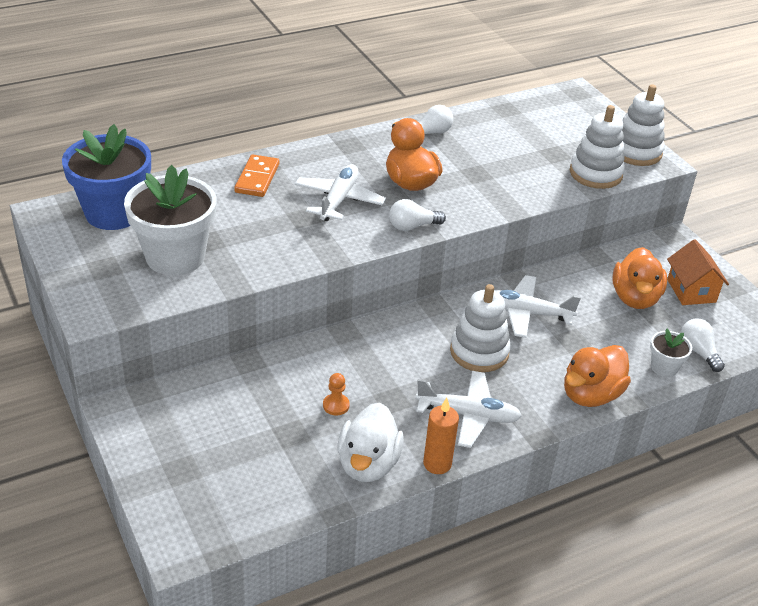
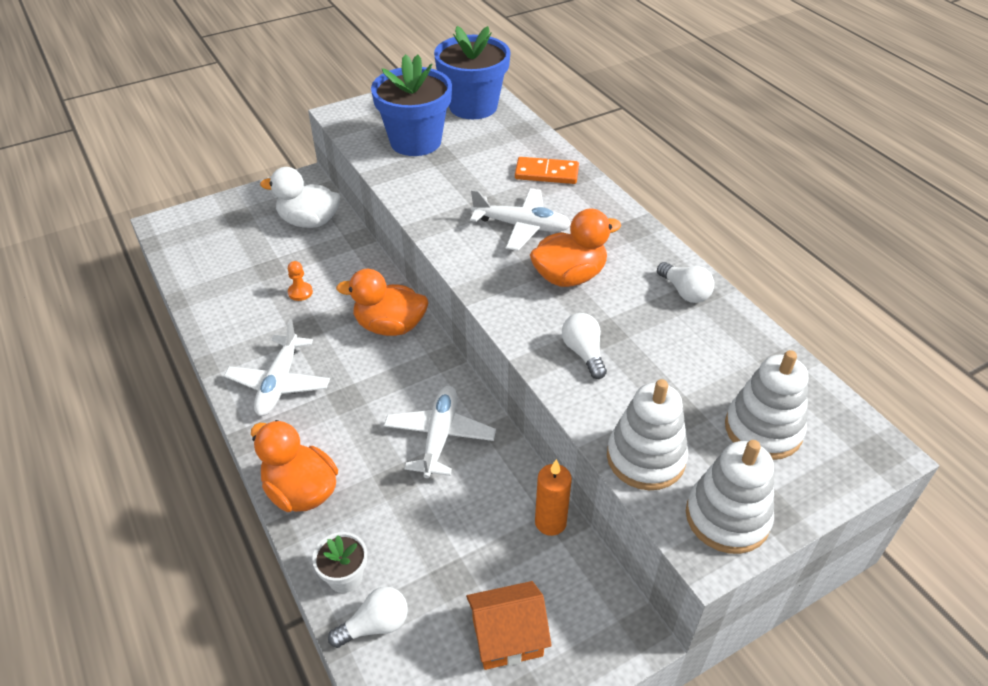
camera: 90 degrees right, 5 degrees up
(175, 257) = (415, 141): white flower pot -> blue flower pot
(368, 464) = (227, 315): white duck -> white duck (309, 221)
(412, 226) = (484, 279): white light bulb -> white light bulb (583, 353)
(437, 464) = (219, 360): orange candle -> orange candle (550, 522)
(479, 352) = (372, 393): white stacking toy -> white stacking toy (763, 429)
(635, 298) = (481, 558): orange duck -> orange duck (390, 326)

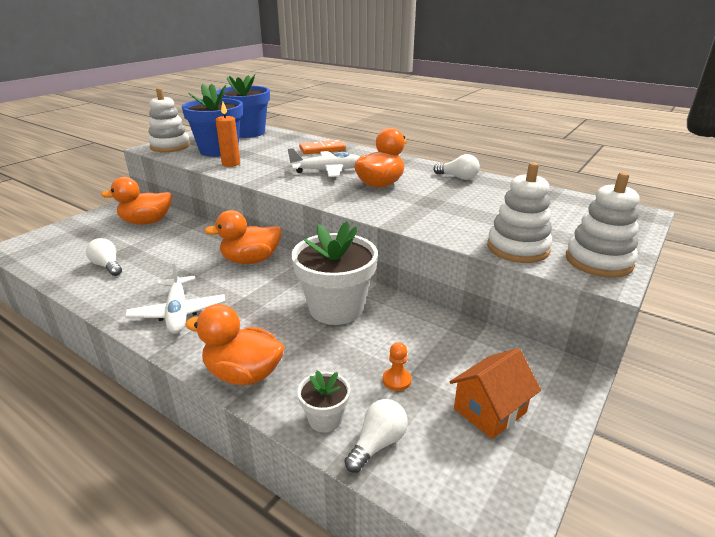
camera: 25 degrees left, 15 degrees down
(300, 292) = (163, 258): orange pawn -> orange pawn (396, 380)
(309, 221) = (146, 222): white duck -> orange duck
(439, 436) = (336, 308): white plane -> white flower pot
(550, 522) = (458, 331): orange candle -> orange candle (231, 164)
(583, 353) = (425, 213): white light bulb -> white light bulb (107, 266)
(763, 429) = (569, 220): white stacking toy -> white stacking toy (170, 146)

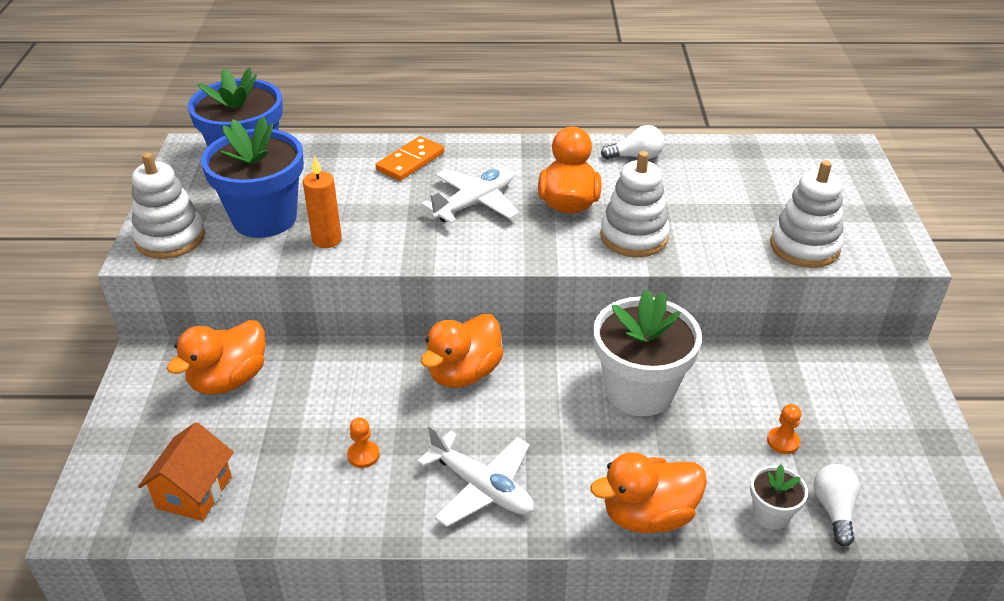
camera: 35 degrees left, 10 degrees up
(107, 266) = (288, 474): white light bulb -> none
(149, 273) = (363, 455): none -> orange pawn
(490, 410) = (878, 429): orange house -> orange house (194, 492)
(598, 261) = (880, 234): white stacking toy -> white stacking toy (634, 237)

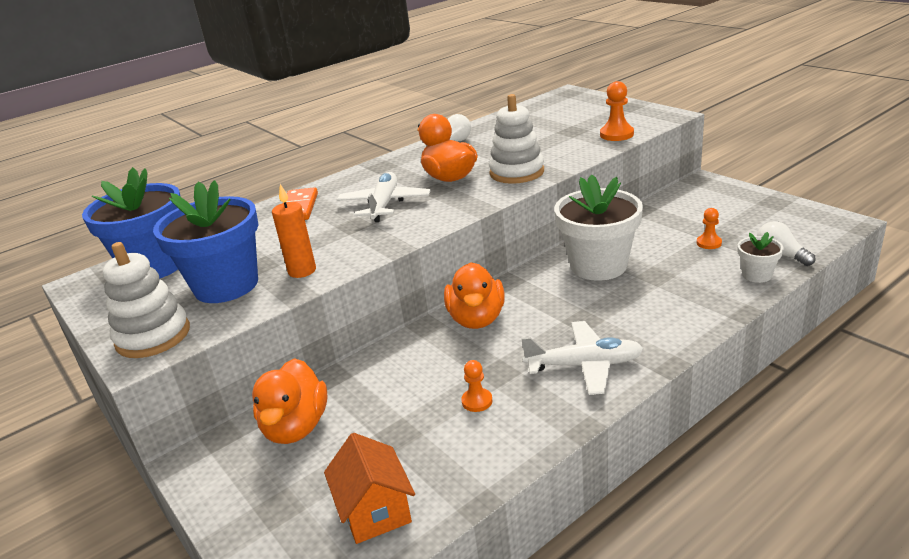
camera: 35 degrees left, 10 degrees down
(648, 515) = (700, 315): orange duck -> none
(804, 247) = (616, 134): white stacking toy -> orange pawn

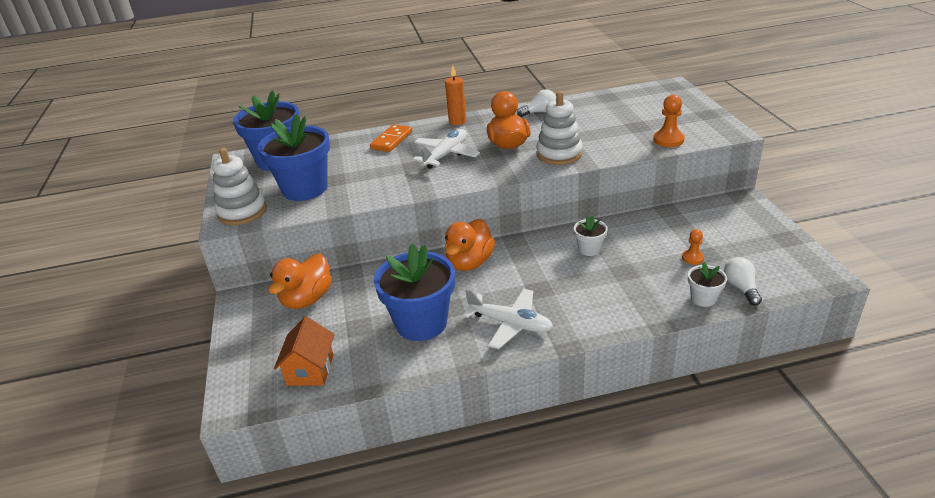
camera: 25 degrees right, 5 degrees up
(302, 271) = (354, 192): orange candle -> orange candle (457, 121)
(477, 401) = (421, 323): orange pawn -> blue flower pot
(598, 266) = (589, 249): white flower pot -> white flower pot, size x0.47

